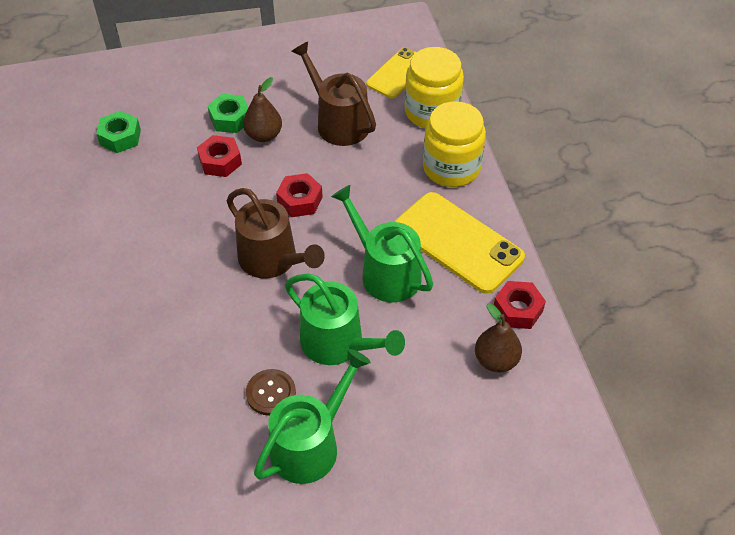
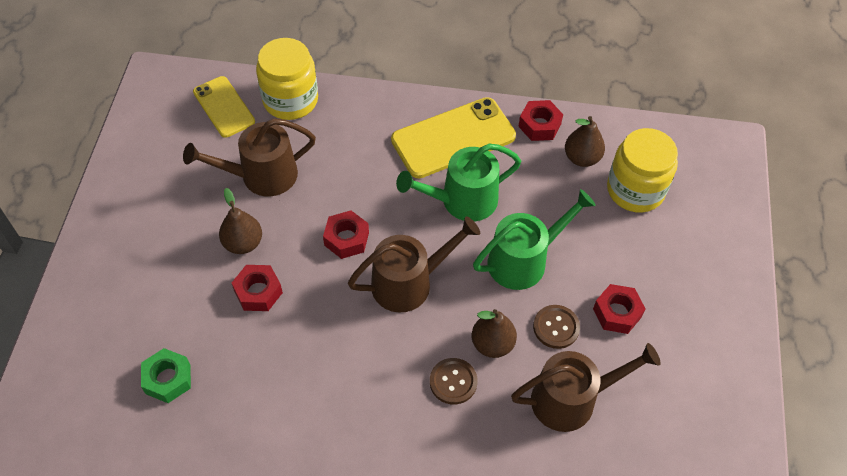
camera: 70 degrees left, 5 degrees up
(180, 325) = (453, 382): none -> brown button
(193, 428) = (571, 399): none -> brown watering can
(230, 119) = (201, 266): green nut -> none
(232, 344) = (492, 344): none -> brown pear
(310, 445) = (617, 313): green watering can -> red nut
(451, 167) = (366, 111): yellow jar -> yellow jar (635, 190)

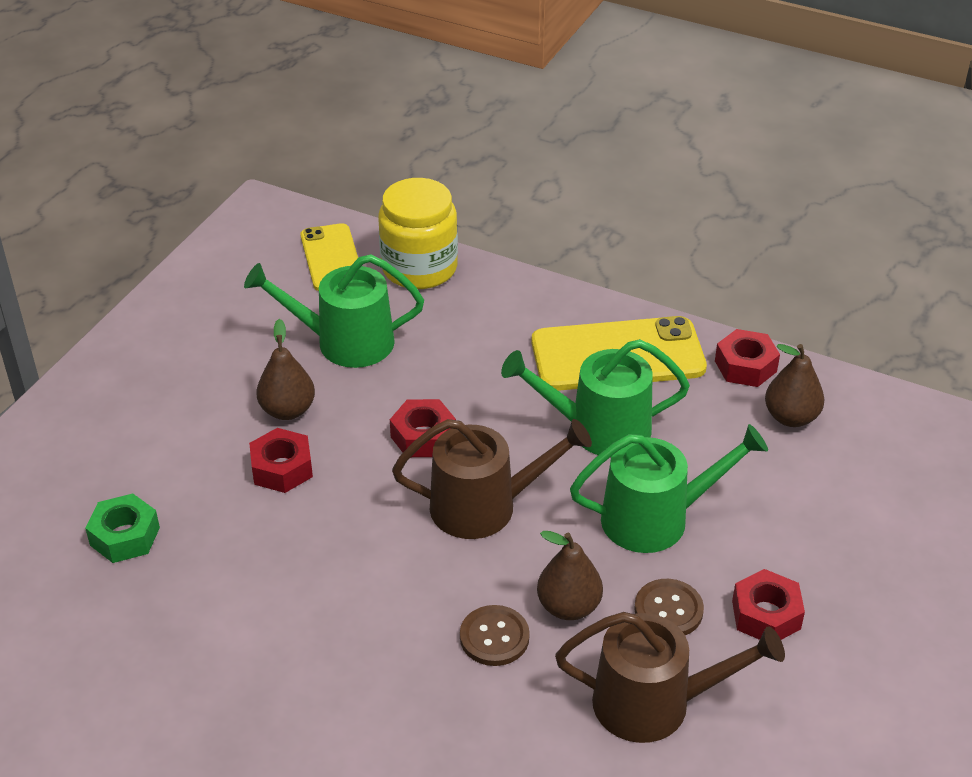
camera: 20 degrees right, 15 degrees down
(262, 176) = (345, 342): brown watering can -> green watering can
(635, 190) = (855, 472): yellow jar -> none

